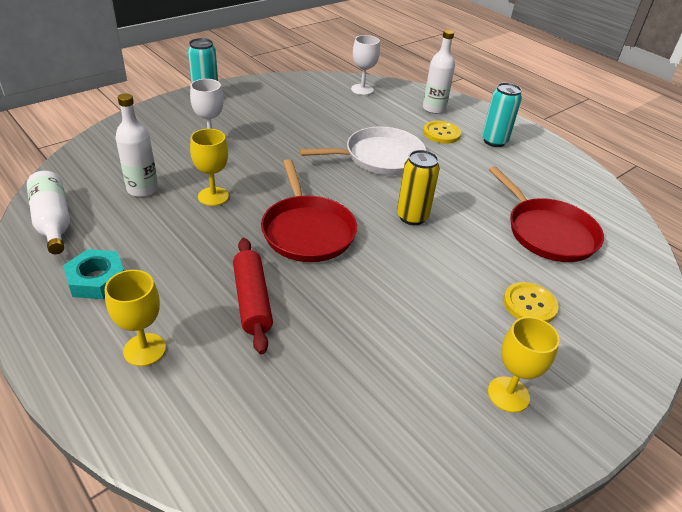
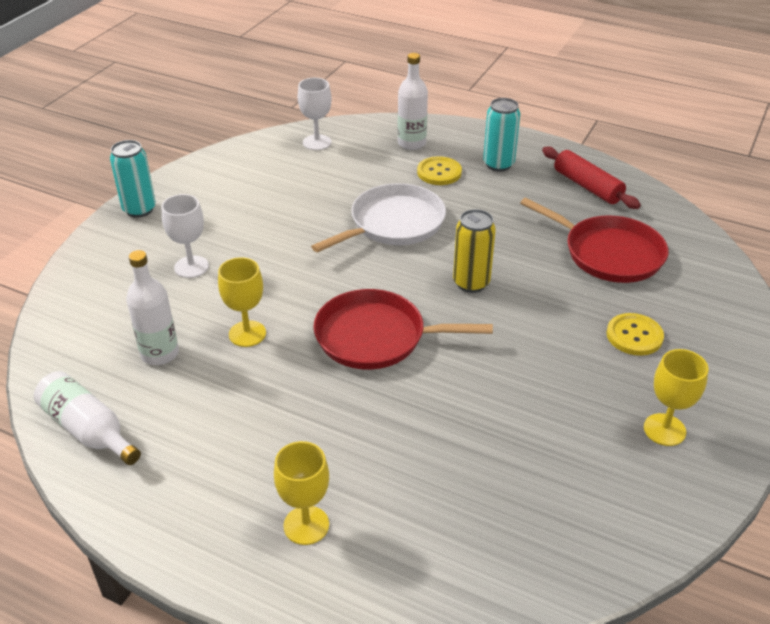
camera: 20 degrees left, 0 degrees up
(97, 279) = (195, 474): turquoise nut -> none
(252, 301) = (375, 433): red rolling pin -> red rolling pin (587, 186)
(307, 230) = (376, 337): red pan -> red pan turned 135 degrees clockwise

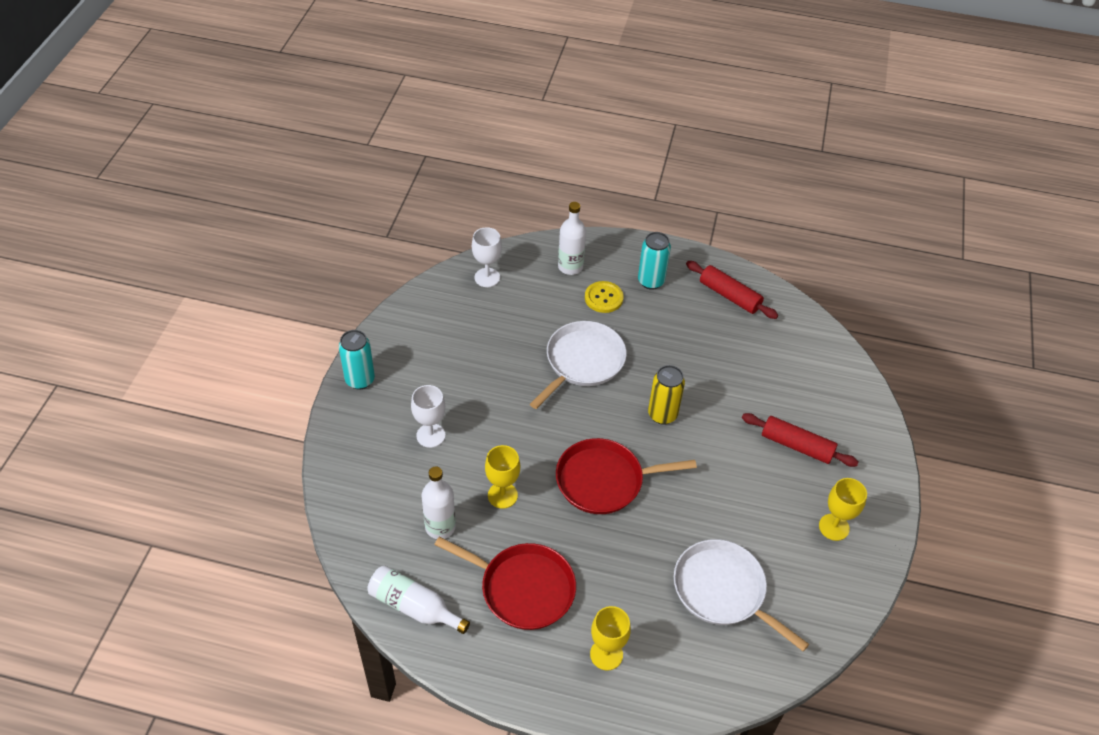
camera: 15 degrees left, 10 degrees up
(490, 478) = (723, 591): none -> white pan
(608, 253) = (761, 366): red pan -> red pan (523, 588)
(634, 336) = (797, 446): yellow button -> red rolling pin

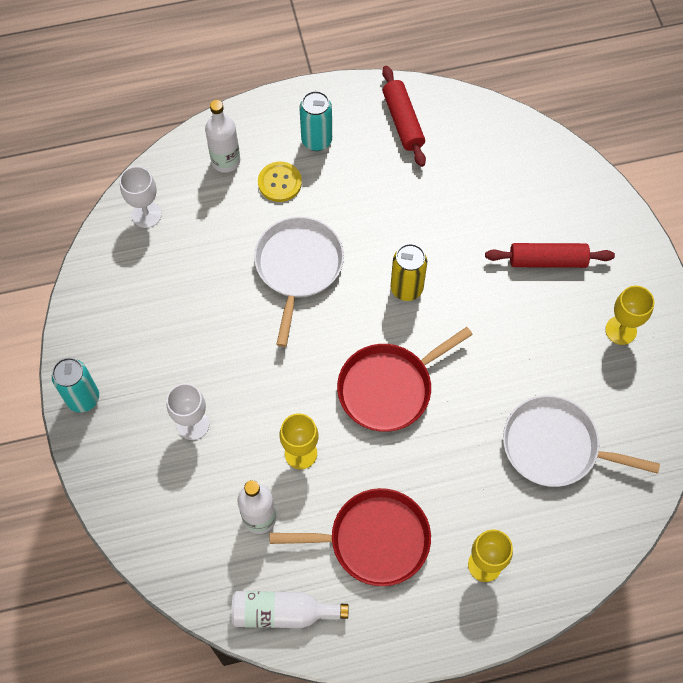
camera: 25 degrees left, 15 degrees up
(729, 296) = (403, 121): red rolling pin -> red rolling pin turned 60 degrees clockwise

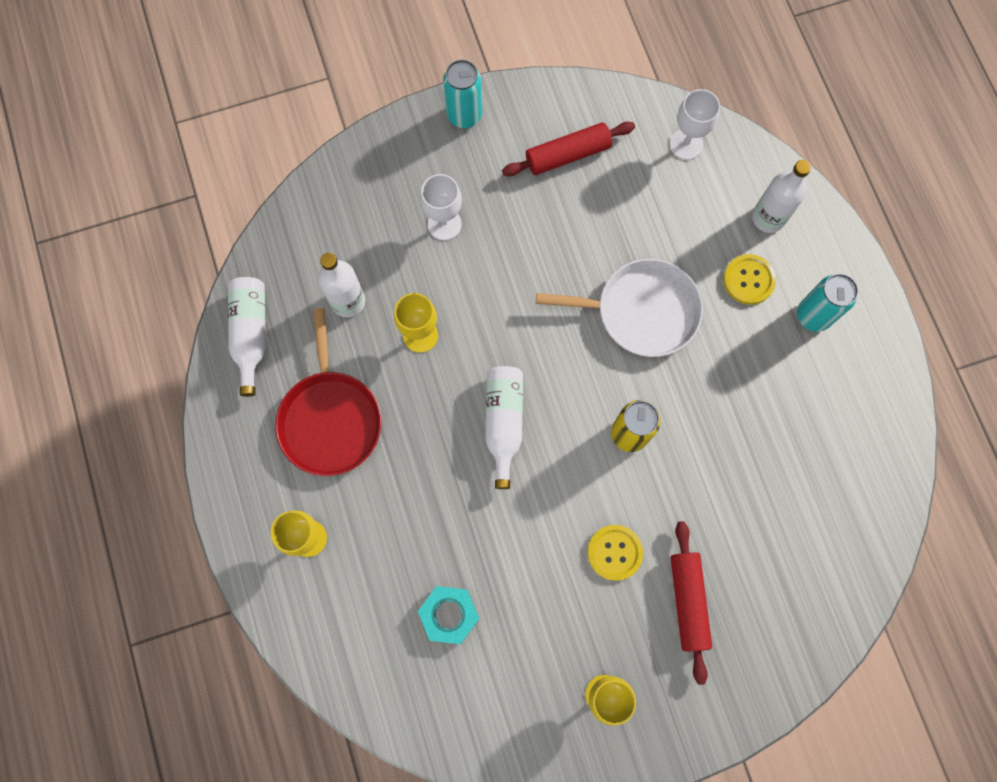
camera: 85 degrees right, 10 degrees up
(389, 388) = (503, 423): red pan -> white bottle
(403, 121) = (858, 415): red rolling pin -> red rolling pin (567, 155)
(506, 310) = (614, 552): none -> yellow button
(555, 446) = (449, 614): white pan -> turquoise nut

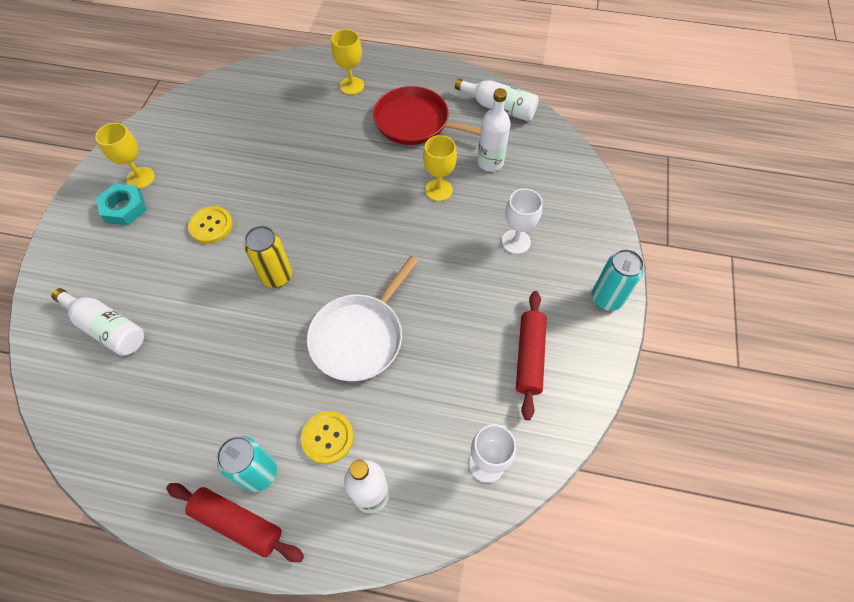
camera: 120 degrees right, 15 degrees down
(449, 614) = (254, 127): turquoise nut -> turquoise nut (124, 208)
(503, 423) = (344, 207): white bottle -> white bottle (107, 328)
(688, 601) = (145, 250): red rolling pin -> red rolling pin (237, 523)

